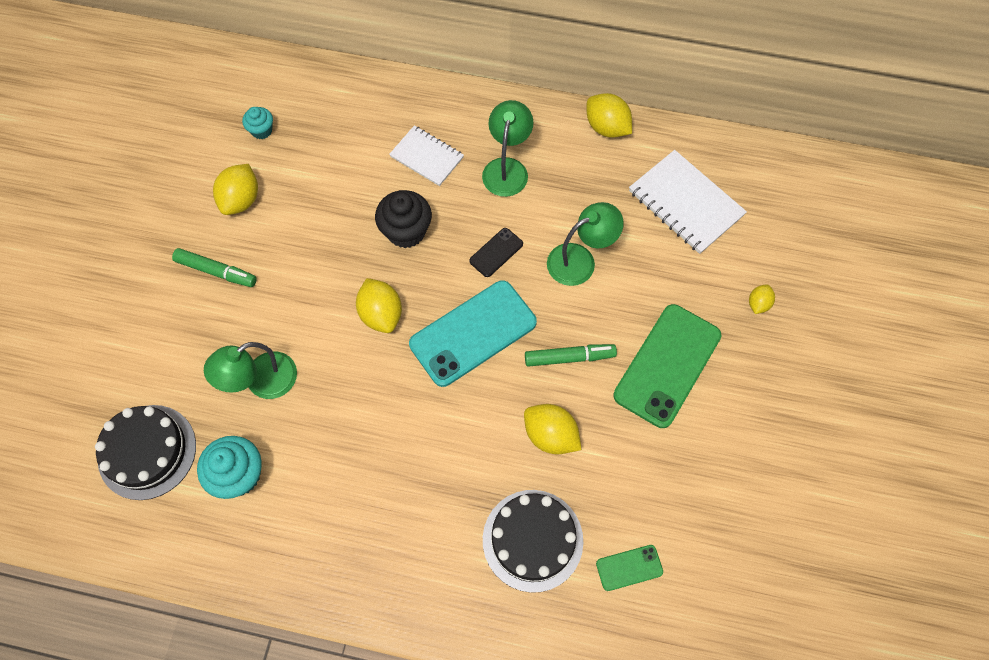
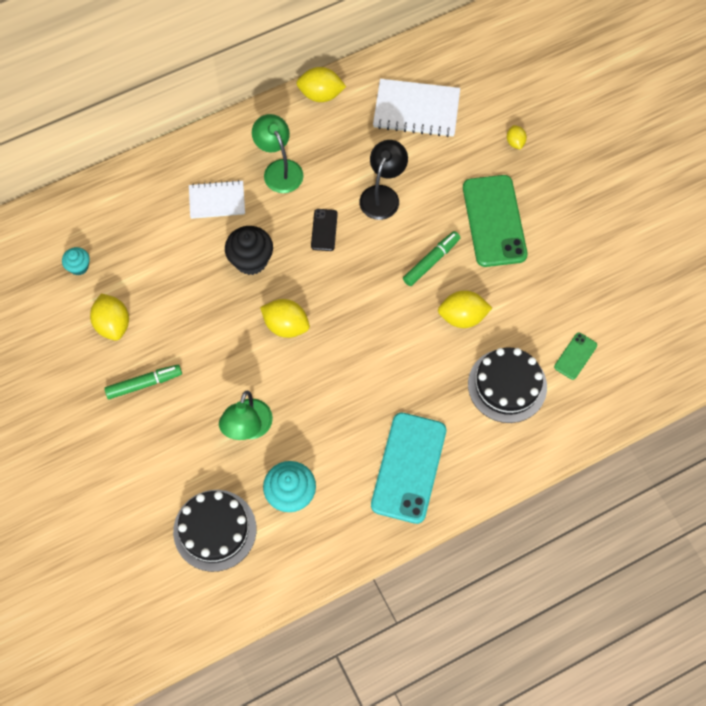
camera: 40 degrees left, 0 degrees up
(473, 333) = (357, 292): turquoise phone -> turquoise phone (408, 467)
(580, 260) = (382, 195): green lamp -> black lamp

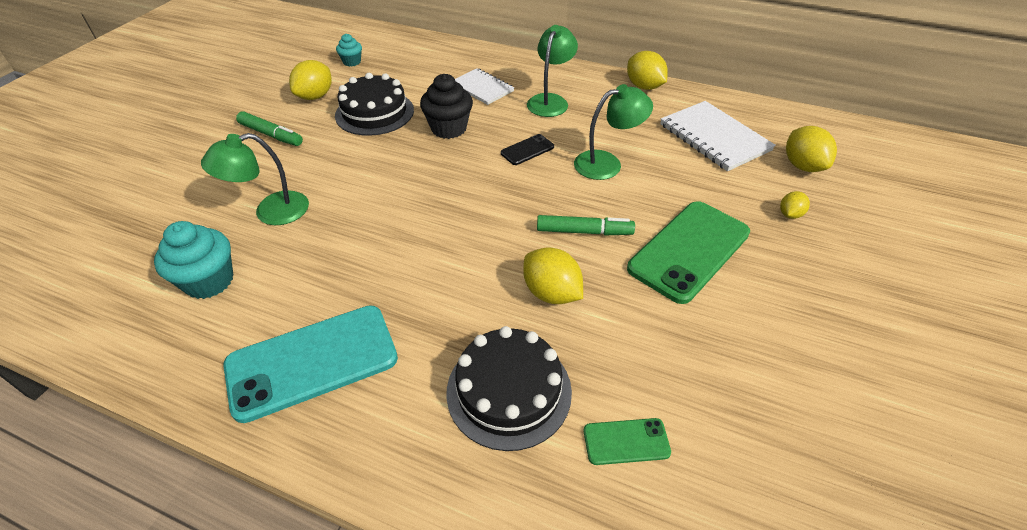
camera: 50 degrees right, 20 degrees down
(215, 530) = (131, 250): black cake -> black cake (374, 113)
(286, 325) = (405, 178): yellow lemon -> yellow lemon (802, 166)
(382, 195) = (607, 163): black lamp -> green lamp

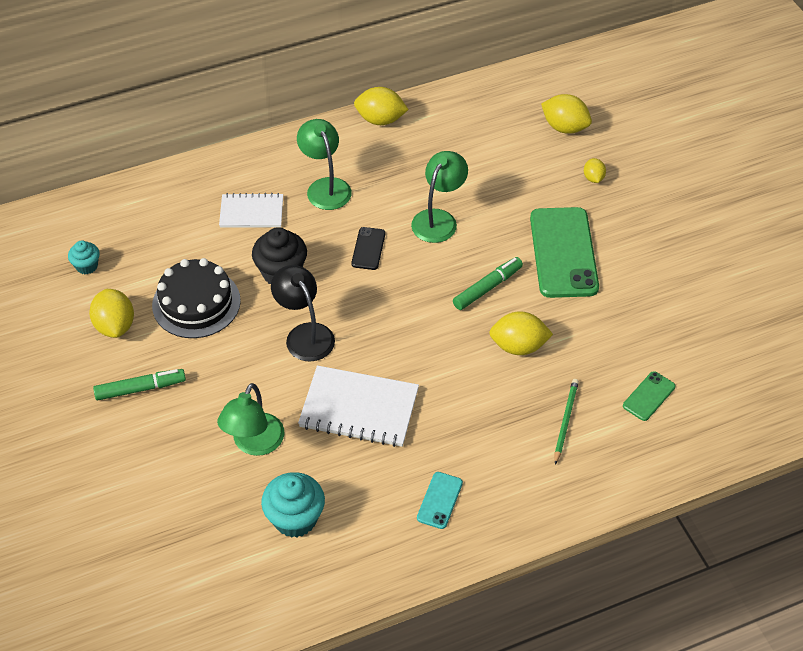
camera: 45 degrees left, 5 degrees up
(312, 361) = (439, 500): turquoise phone -> turquoise phone, size x0.46
(407, 171) = (305, 334): none -> black lamp
(509, 391) = (565, 421): black cake -> green pencil
(714, 138) = (485, 140): white notebook -> white notebook (359, 408)

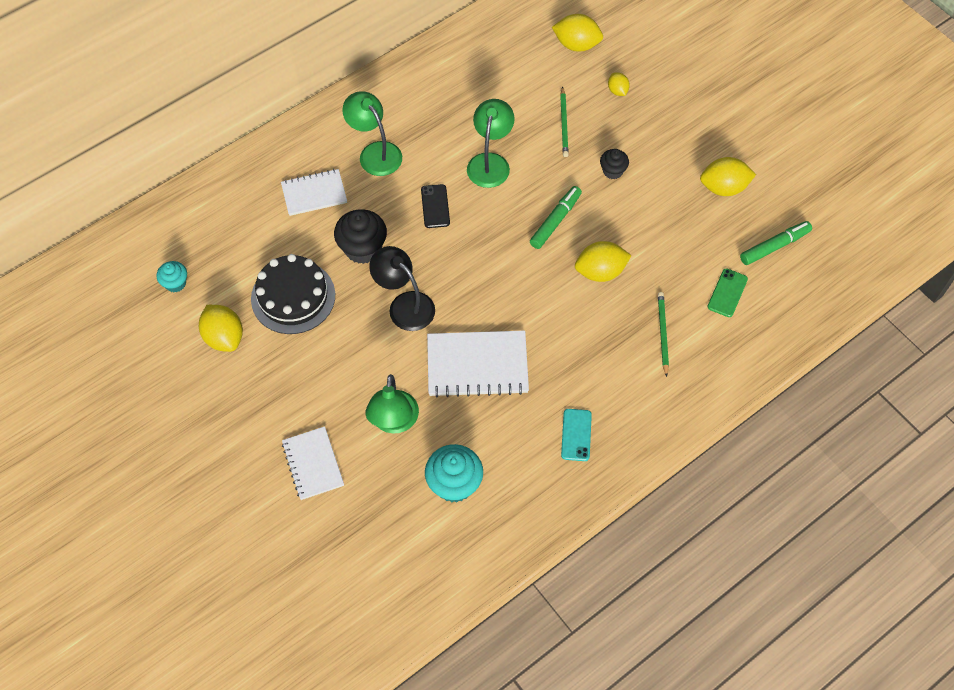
camera: 15 degrees left, 10 degrees up
(140, 388) = (270, 394): green marker -> green marker (774, 246)
(158, 465) = (313, 464): none -> white notebook
(380, 120) = (404, 72): yellow lemon -> yellow lemon (723, 188)
(527, 198) = (564, 123): none -> green pencil
(563, 253) = (612, 171): green phone -> black cupcake

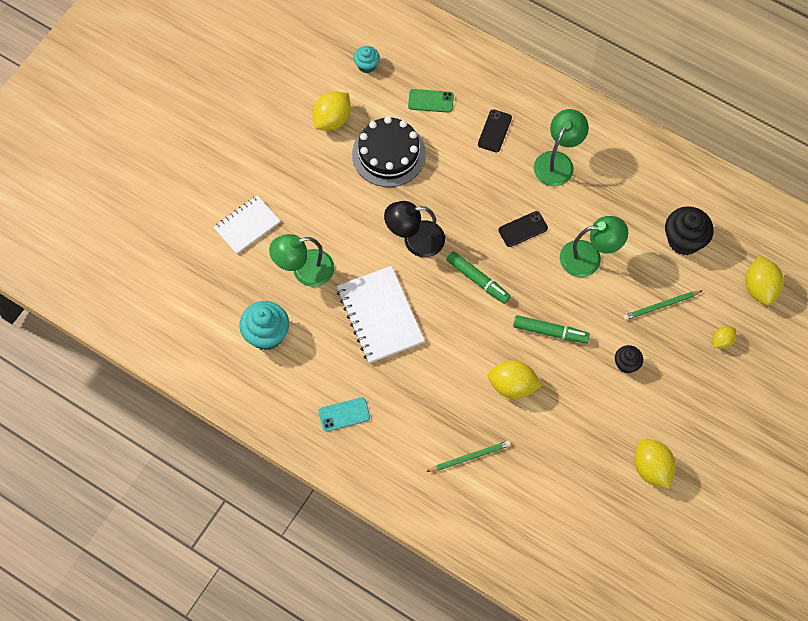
camera: 70 degrees right, 5 degrees up
(314, 193) = (494, 131): white notebook -> black phone
(362, 248) = (456, 188): black cupcake -> black cupcake (684, 240)
(404, 305) = (415, 240): black lamp -> black lamp turned 120 degrees counterclockwise
(600, 272) = (512, 386): yellow lemon -> yellow lemon turned 45 degrees counterclockwise
(727, 293) = (535, 502): green phone -> green phone (430, 101)
(774, 246) = (604, 532): green marker -> green marker (478, 280)

